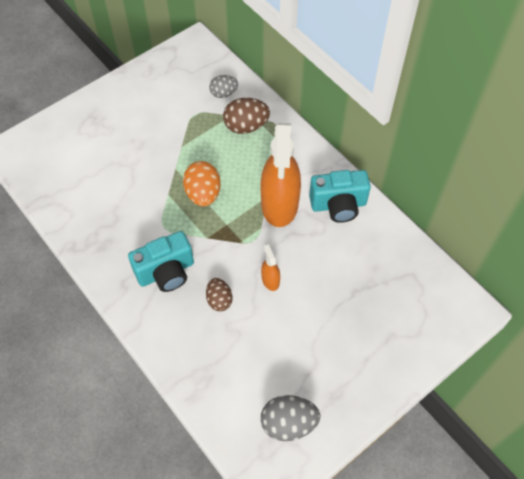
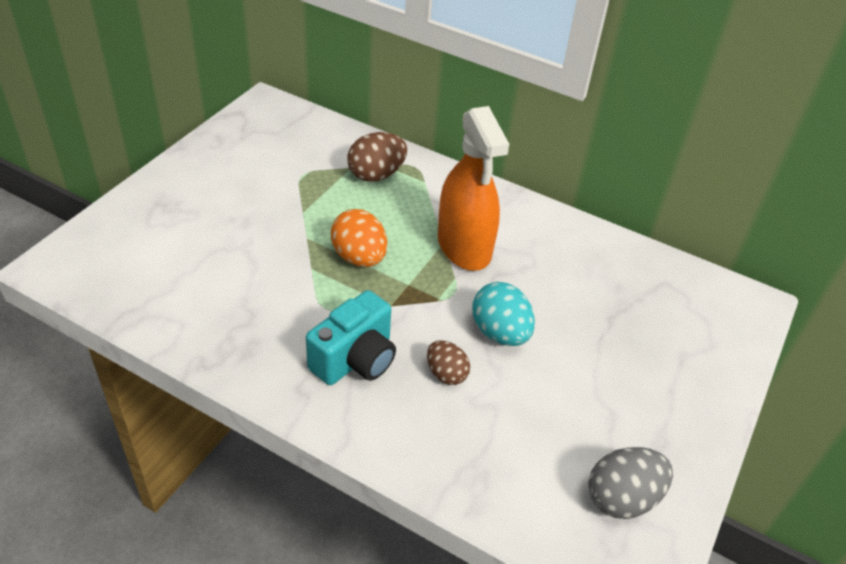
camera: 25 degrees left, 15 degrees down
(224, 93) = (329, 147): grey egg -> none
(270, 280) = (500, 333): orange spray bottle -> turquoise egg
(338, 205) = (536, 232): turquoise camera -> none

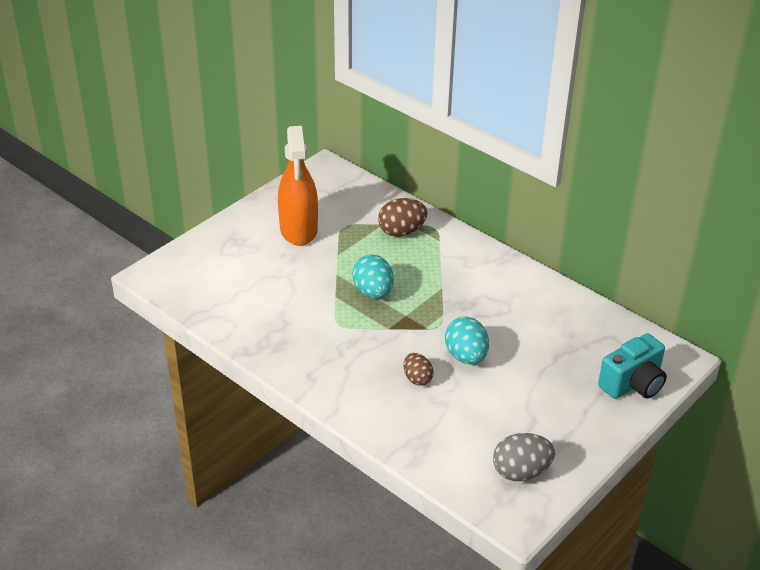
camera: 15 degrees right, 5 degrees down
(355, 359) = (353, 361): turquoise camera -> turquoise camera (633, 384)
(359, 257) = (373, 292): orange egg -> turquoise egg
(464, 246) = (457, 292): orange spray bottle -> orange spray bottle (299, 229)

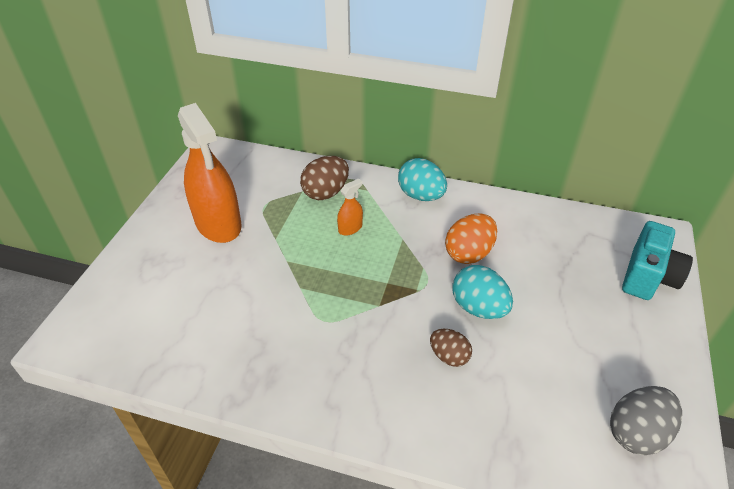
camera: 25 degrees left, 5 degrees up
(373, 292) = (337, 268): turquoise egg -> turquoise egg (421, 196)
(403, 266) = (350, 228): none -> orange spray bottle
(489, 316) = (469, 253): none -> orange egg

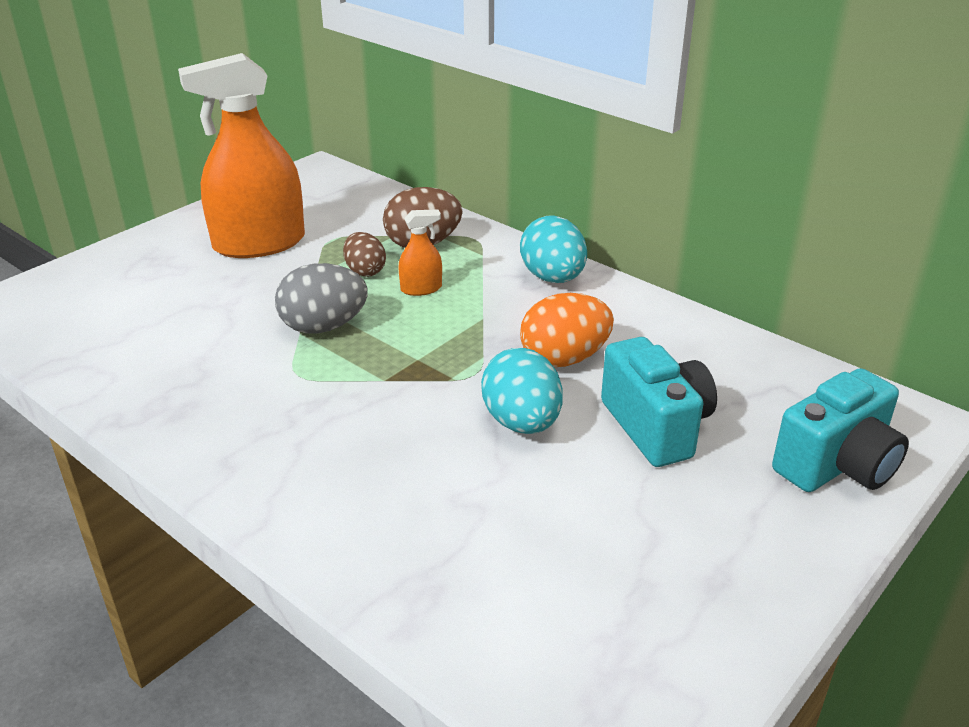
camera: 25 degrees right, 10 degrees down
(218, 224) = (259, 243): orange spray bottle -> orange spray bottle turned 75 degrees clockwise
(449, 356) = (429, 462): brown egg -> brown egg (365, 271)
(548, 284) = (656, 427): none -> turquoise camera
(636, 433) = (635, 645): grey egg -> grey egg (323, 327)

